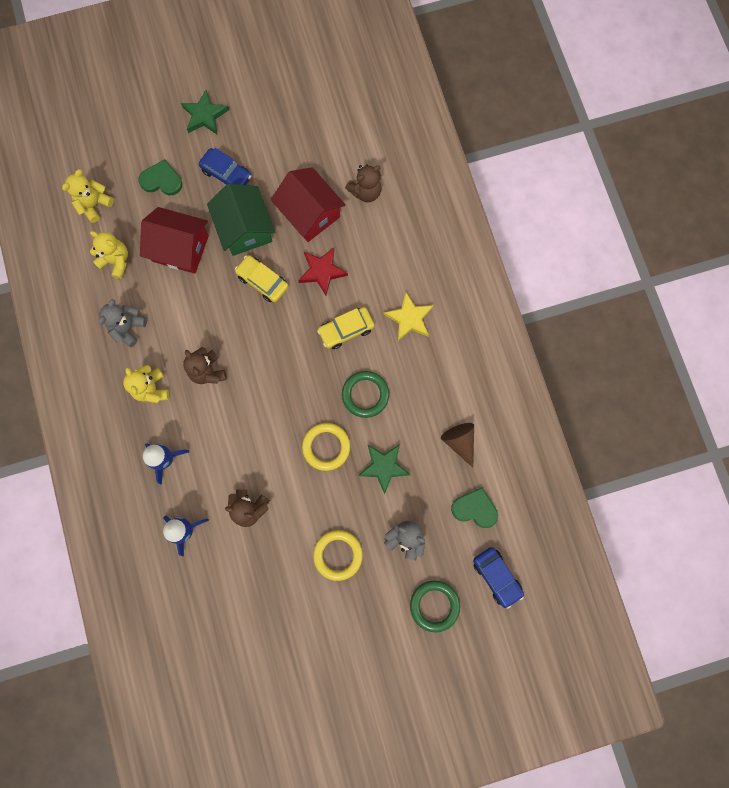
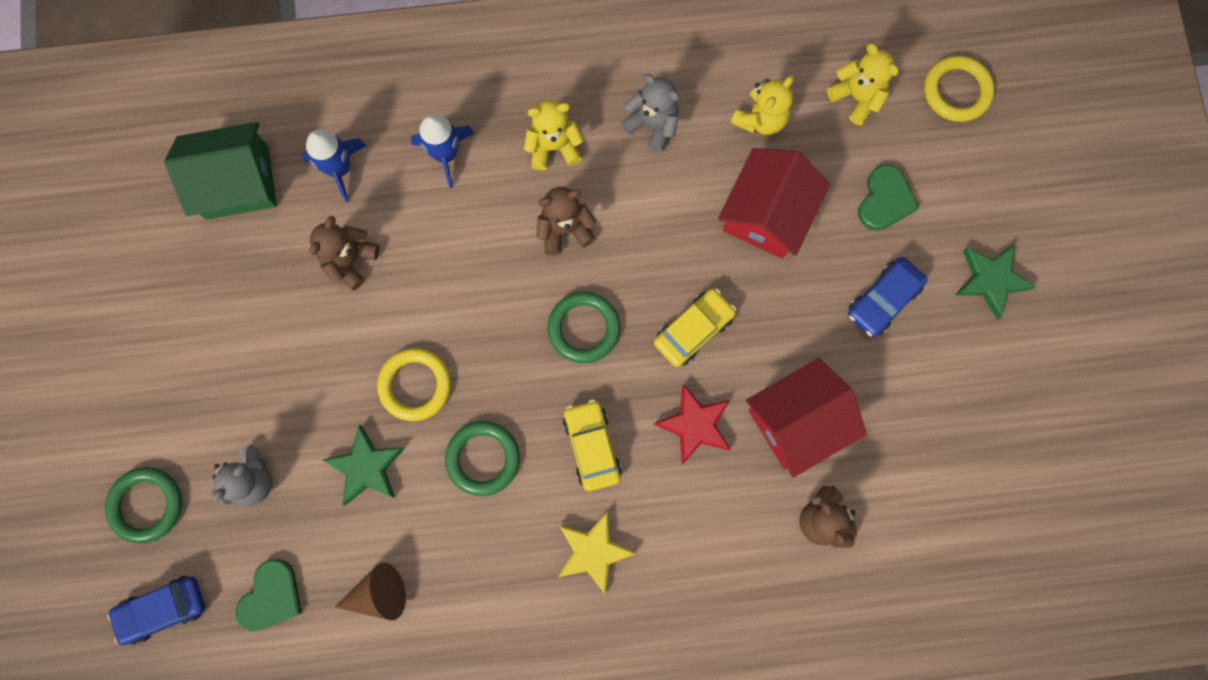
camera: 100 degrees right, 0 degrees up
(245, 229) = (785, 316): green house -> green house (237, 182)
(272, 348) = (584, 328): none -> green ring
(338, 555) = (254, 376): yellow ring -> yellow ring (956, 91)

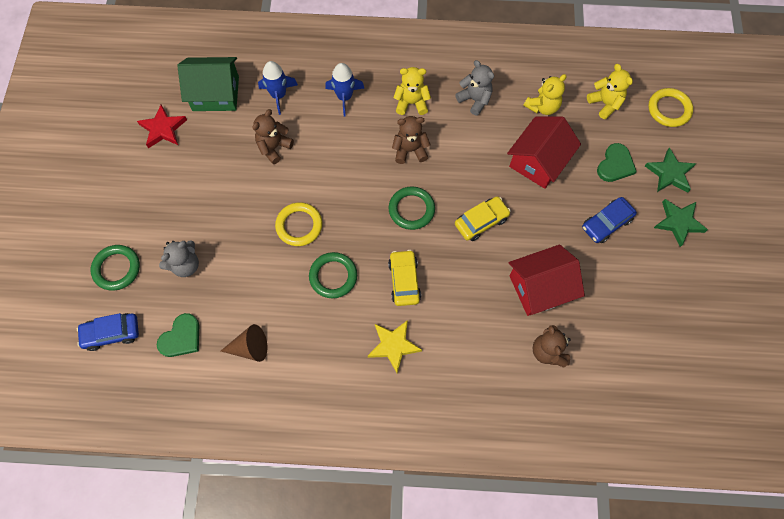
camera: 10 degrees right, 10 degrees down
(366, 467) = (258, 269): green star -> green star (669, 173)
(695, 425) = (473, 278): red star -> red star (163, 129)

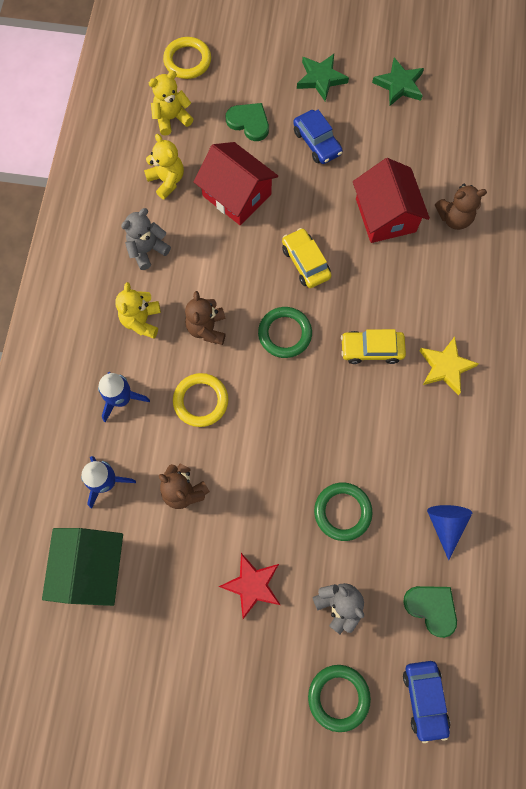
camera: 85 degrees left, 5 degrees up
(163, 129) = (137, 641): red star -> red star (252, 585)
(250, 347) = (445, 525): brown cone -> blue cone
(299, 226) = (295, 463): yellow ring -> yellow ring (201, 401)
(333, 276) = (362, 426): green ring -> green ring (342, 512)
(669, 173) = (264, 75): green star -> green star (399, 85)

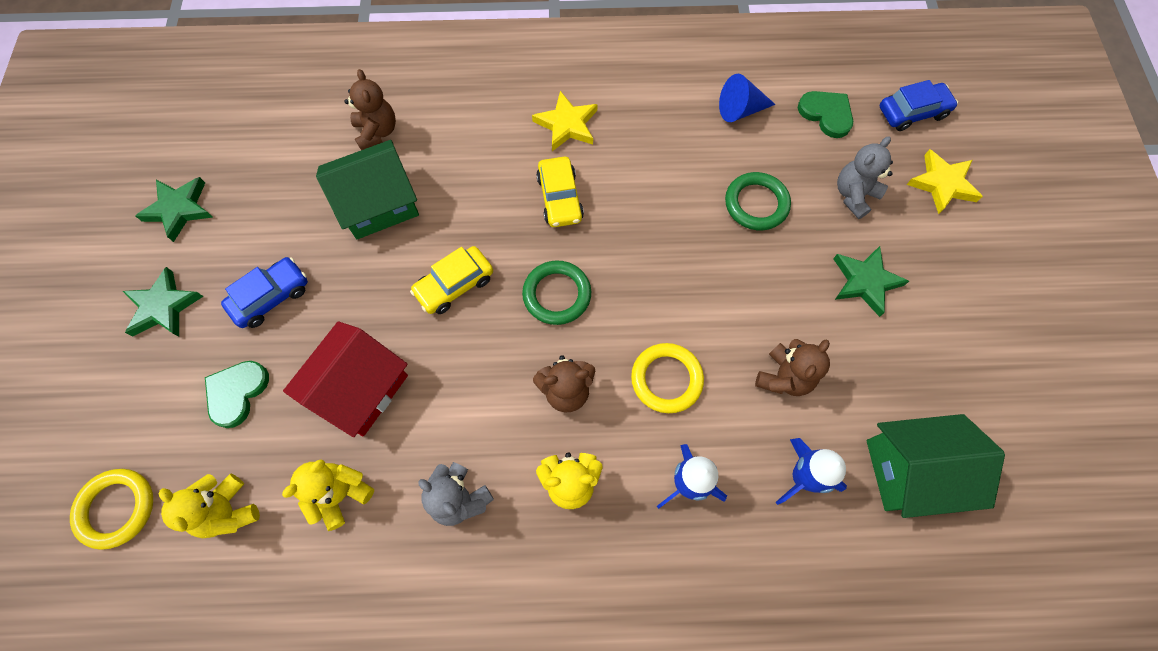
camera: 100 degrees left, 5 degrees down
(252, 585) = (865, 282): red star -> green star
(338, 697) = (942, 184): green ring -> yellow star
(385, 215) = (378, 203): red house -> green house
(431, 608) = (826, 114): green heart -> green heart turned 105 degrees clockwise

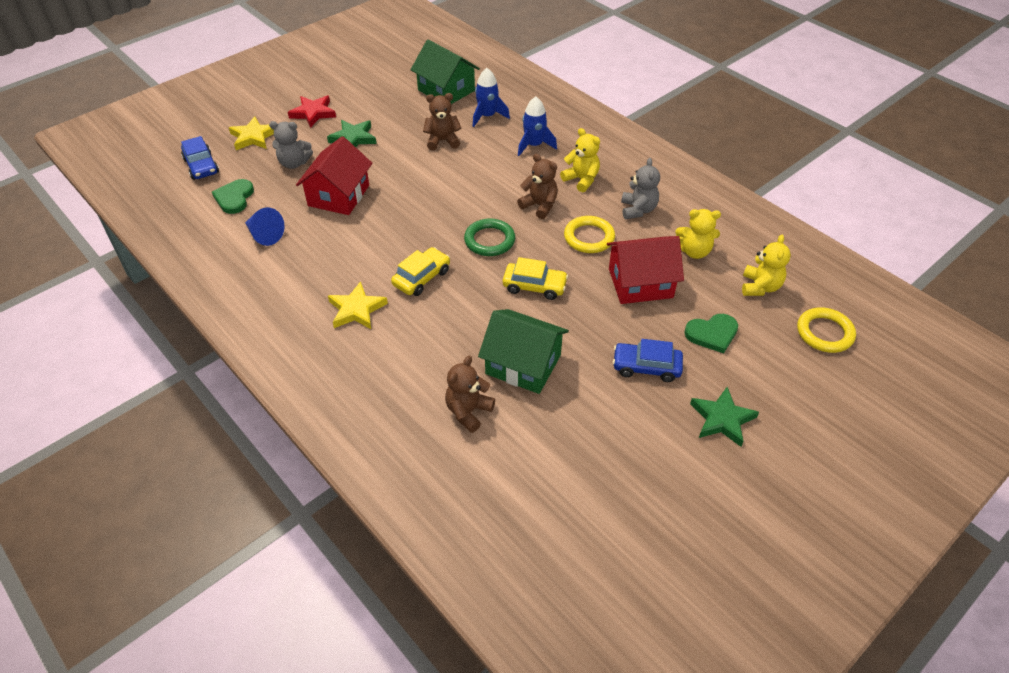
camera: 130 degrees left, 20 degrees down
(179, 209) = (659, 481): green star -> none
(666, 379) = (490, 176): yellow ring -> yellow ring (589, 237)
(756, 204) = (339, 195): green ring -> red house
(912, 112) = (201, 166): blue car -> blue car turned 150 degrees counterclockwise
(958, 271) = (313, 113): none -> red star

